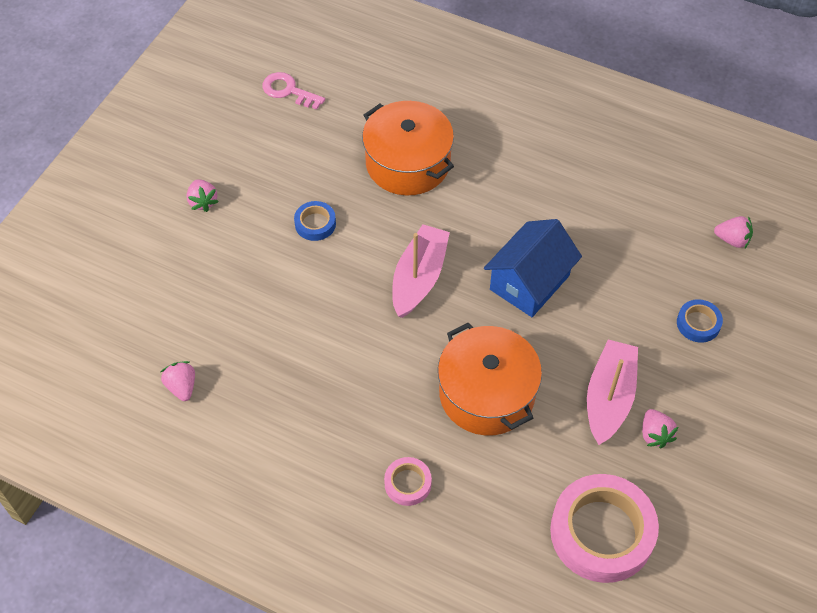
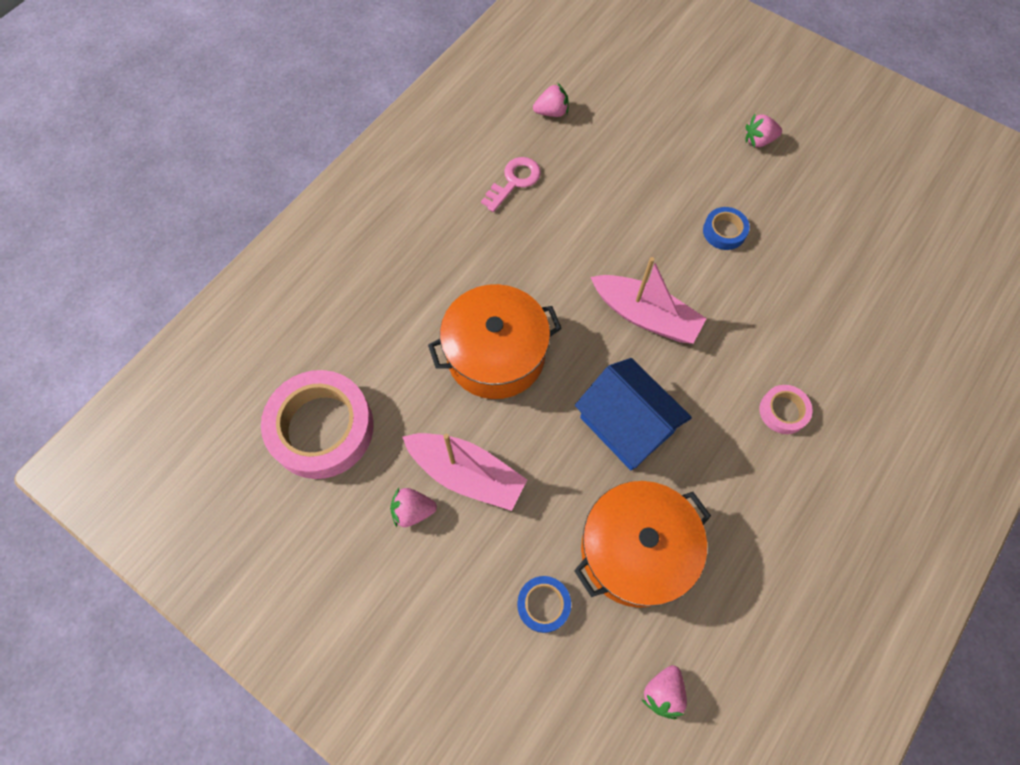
camera: 100 degrees right, 10 degrees up
(288, 91) = (912, 227): pink key -> pink key (514, 181)
(407, 483) = (416, 270): pink tape -> pink tape (783, 411)
(408, 163) = (804, 330): orange pot -> orange pot (635, 550)

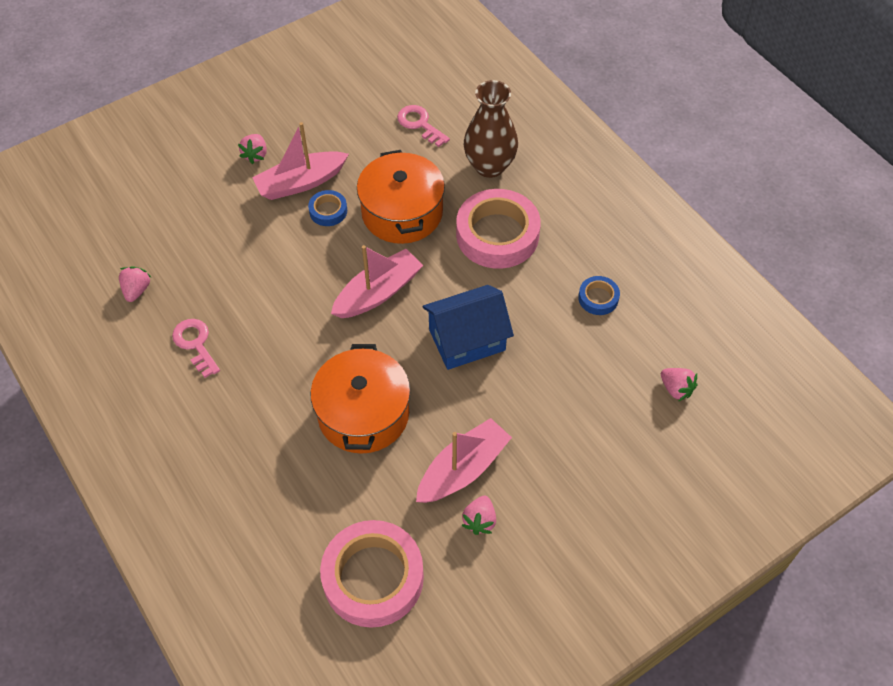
camera: 70 degrees left, 10 degrees down
(543, 604) = (589, 446): blue tape -> blue tape (598, 298)
(635, 550) = (569, 369): orange pot -> orange pot (402, 212)
(746, 193) = (301, 183): none -> pink boat
(783, 411) = (497, 235): pink tape -> pink tape, size x2.15
(877, 370) = (489, 166): none -> brown vase
(894, 276) = (420, 124): none -> pink key

